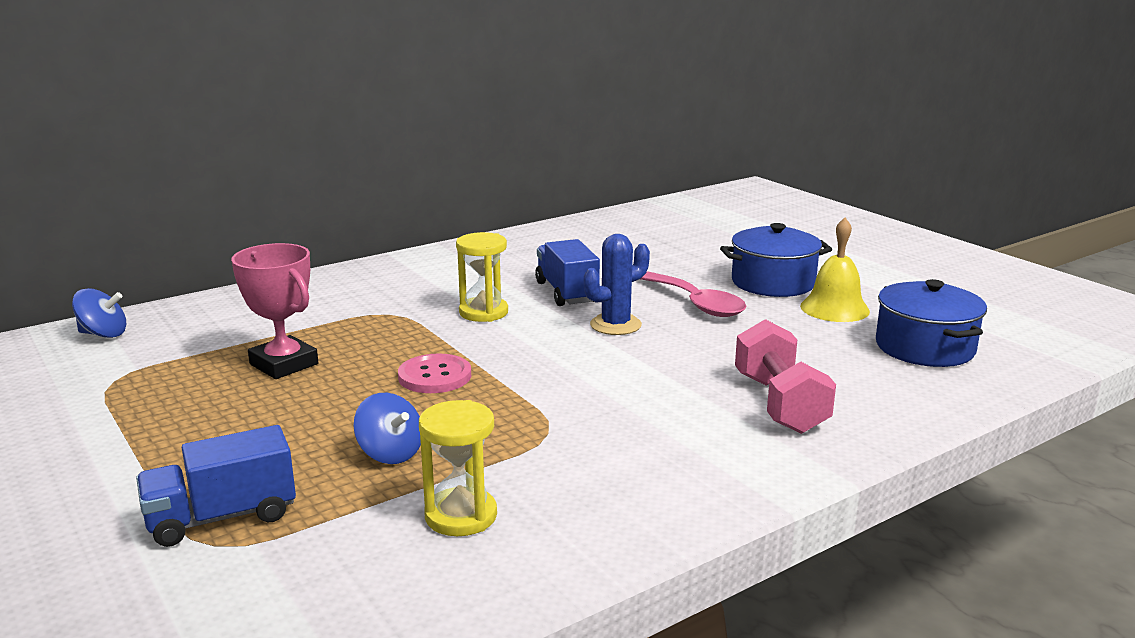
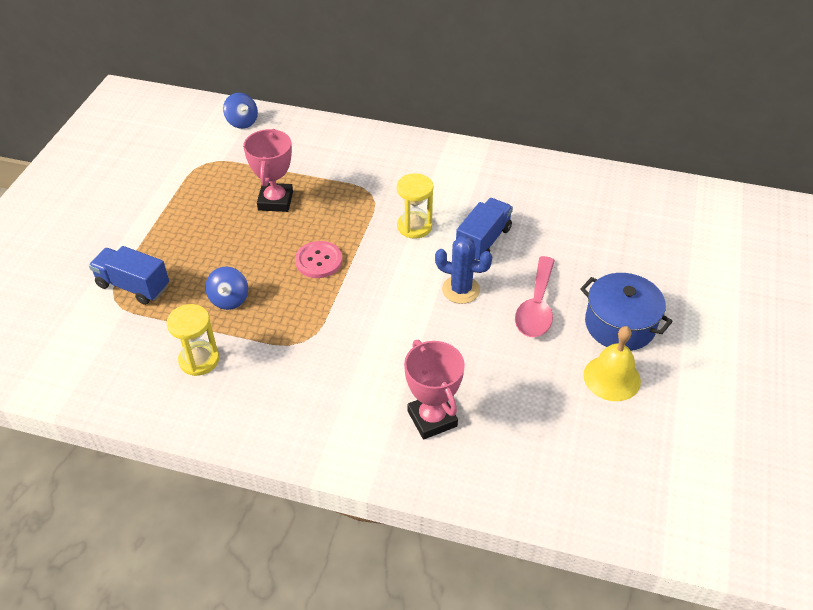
camera: 50 degrees right, 25 degrees up
(780, 404) = (432, 418): pink dumbbell -> pink trophy
(925, 347) = (597, 454): blue pot -> none

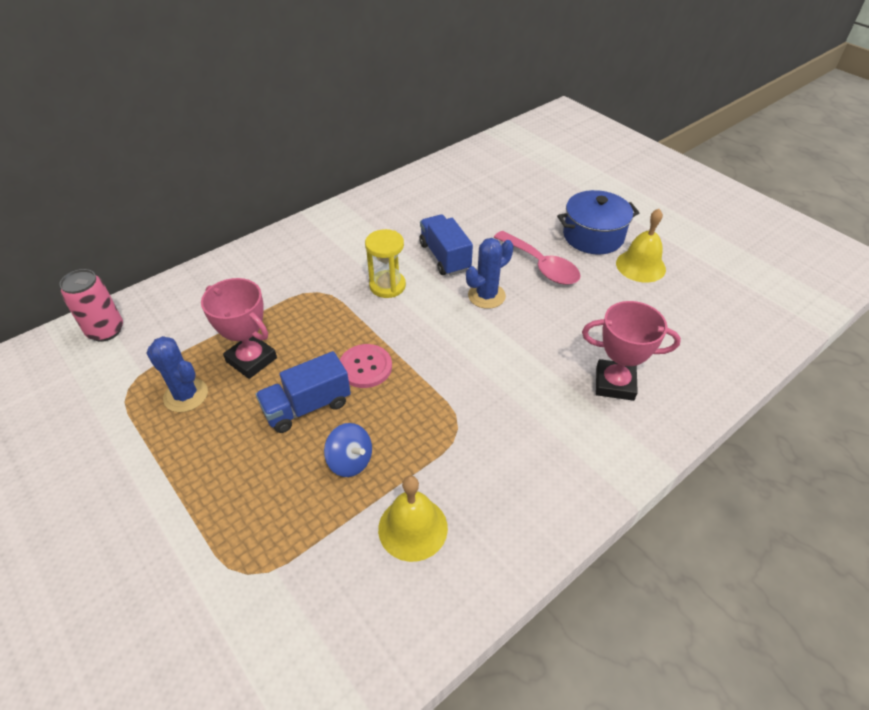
camera: 55 degrees left, 0 degrees up
(133, 286) = (245, 543): blue truck -> blue truck (307, 406)
(199, 360) = (413, 528): yellow hourglass -> yellow bell
(220, 191) = (186, 395): none -> blue cactus
(242, 122) = (106, 331): blue spinning top -> pink can

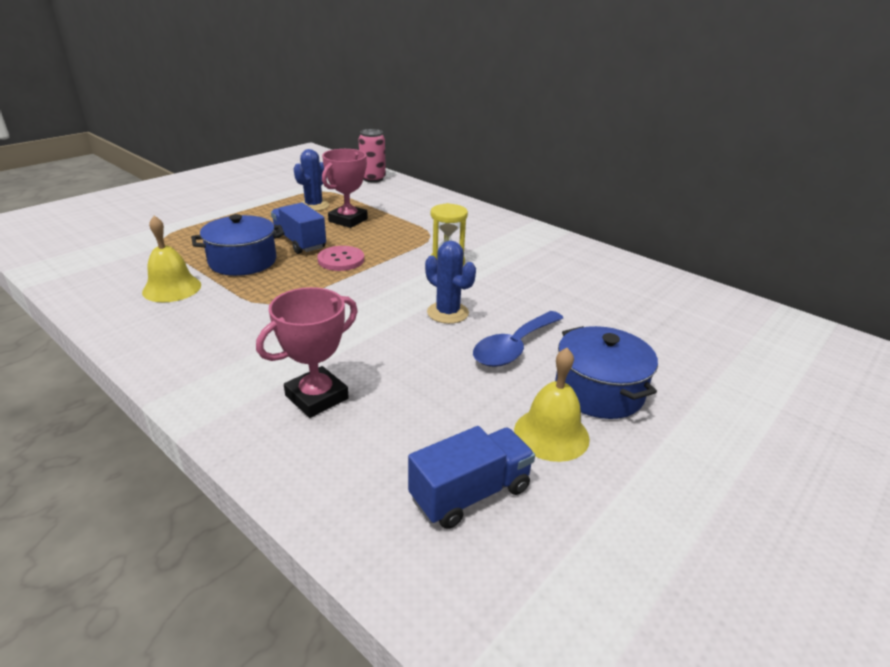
camera: 80 degrees right, 15 degrees down
(350, 461) = (243, 261): blue spinning top -> blue pot
(444, 257) = (502, 288): blue truck -> blue truck (470, 493)
(541, 266) = (513, 347): pink spoon -> blue spoon
(614, 383) = (316, 397): pink trophy -> pink trophy turned 45 degrees clockwise

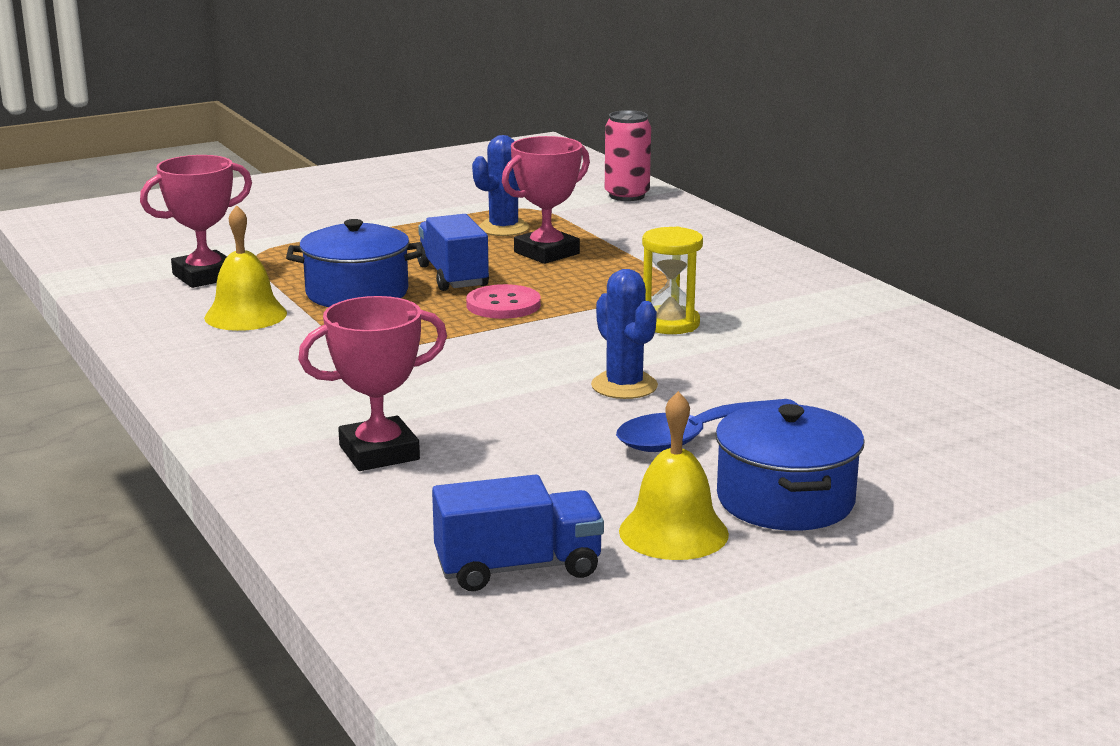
camera: 20 degrees right, 10 degrees down
(131, 260) = (205, 276): none -> pink trophy

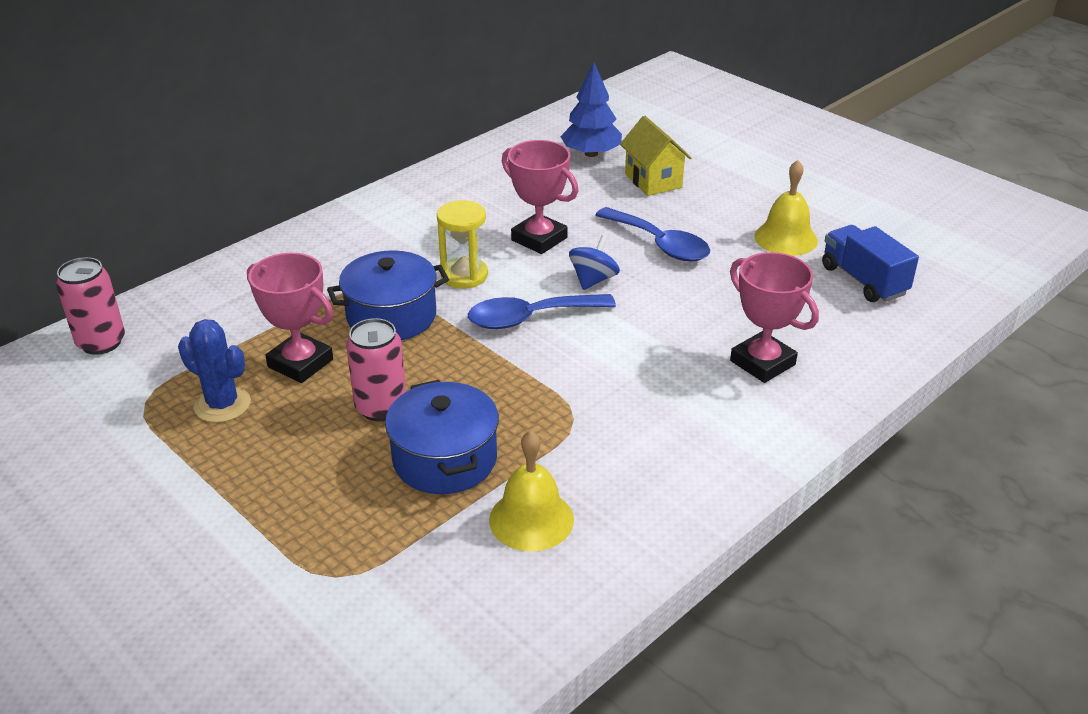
camera: 105 degrees left, 15 degrees up
(205, 276) = (426, 594): pink trophy -> pink trophy (539, 239)
(453, 276) = (381, 407): blue truck -> pink can
(503, 305) = (449, 363): pink button -> none
(561, 346) = (530, 318): none -> blue spoon
(624, 386) = (593, 280): blue cactus -> blue spinning top
(785, 500) = (723, 209): blue pot -> blue pot (391, 316)
(893, 462) = (653, 181): none -> yellow house
(995, 429) = (591, 153): none -> blue tree

